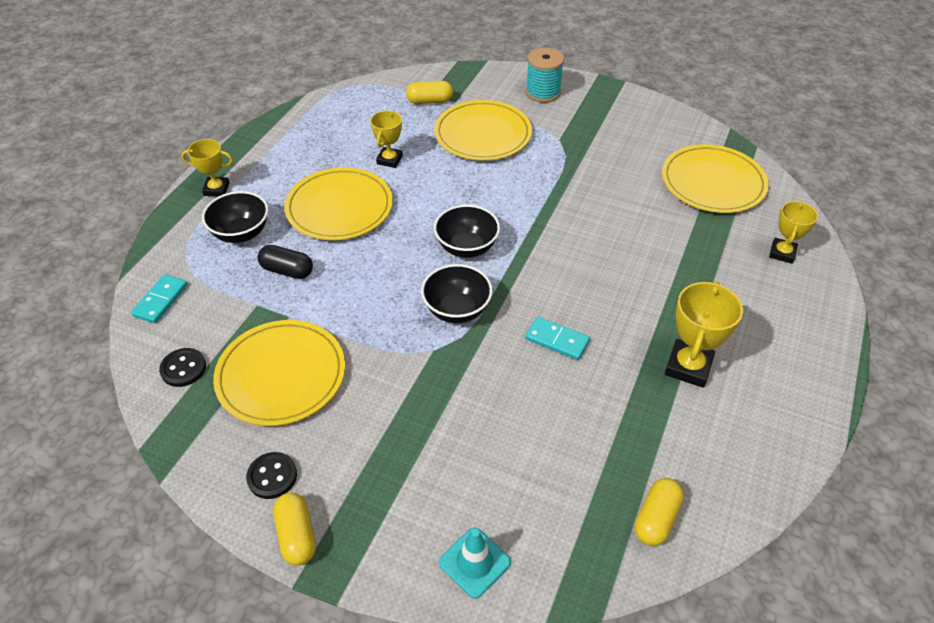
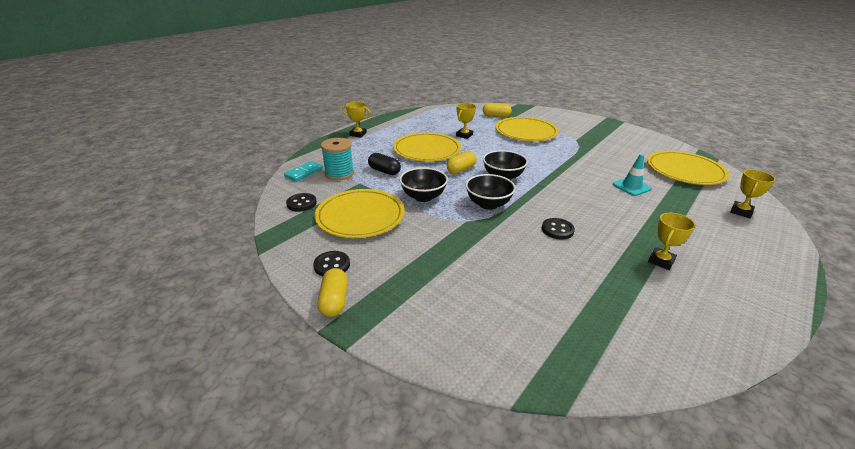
camera: 15 degrees right, 15 degrees down
(241, 233) = (364, 152): black bowl -> black bowl (423, 197)
(474, 562) = (463, 346): turquoise traffic cone -> turquoise traffic cone (631, 186)
(543, 92) = (568, 120): turquoise spool -> turquoise spool (339, 173)
(557, 340) = (557, 230): turquoise domino -> black button
(656, 518) = (625, 351): yellow capsule -> yellow capsule (461, 169)
(688, 367) = (661, 261): yellow trophy -> yellow trophy, size x0.65

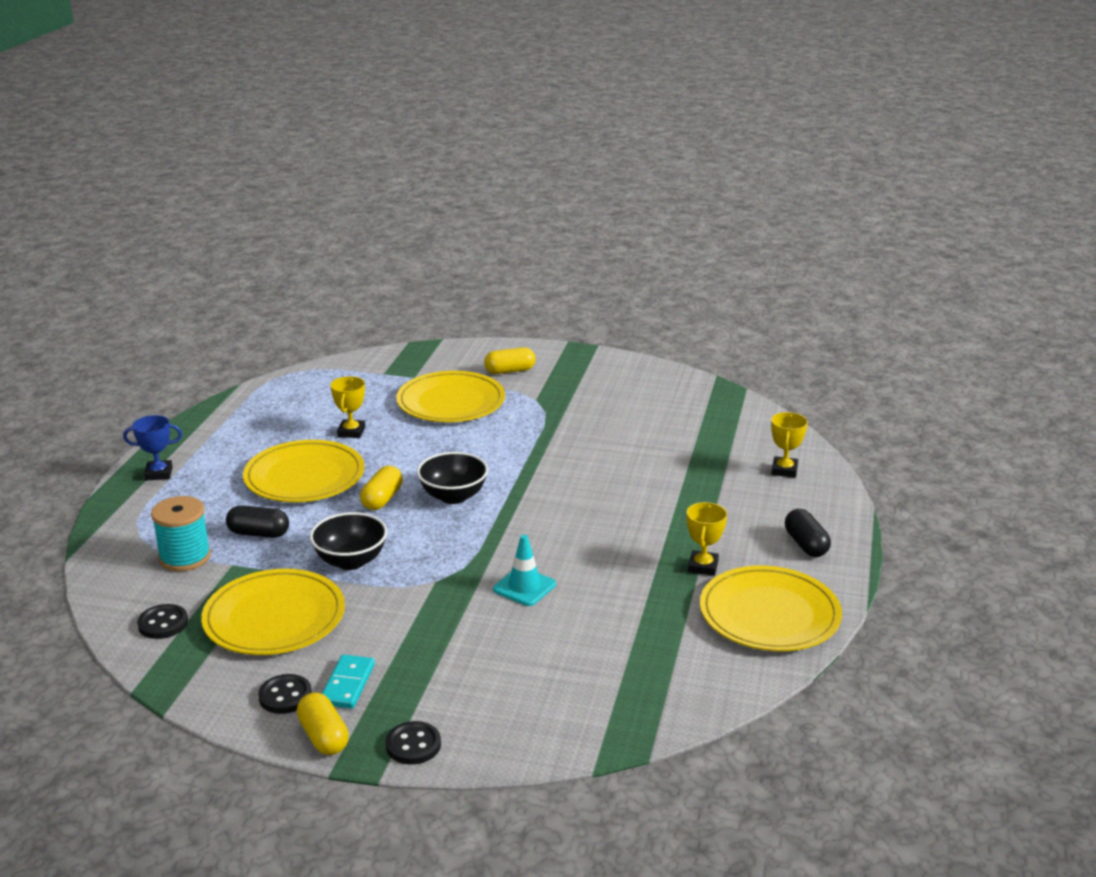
camera: 25 degrees left, 5 degrees down
(304, 173) = (120, 572): turquoise domino -> turquoise domino (347, 684)
(358, 134) = (159, 473): yellow trophy -> blue trophy
(488, 204) = (453, 547): black bowl -> none
(496, 116) = (385, 378): yellow capsule -> yellow capsule (510, 371)
(557, 230) = (564, 560): black button -> black button (413, 745)
(631, 186) = (641, 466): turquoise traffic cone -> turquoise traffic cone (524, 587)
(685, 171) = (705, 421): yellow plate -> yellow plate (769, 614)
(753, 267) = (806, 544): none -> black capsule

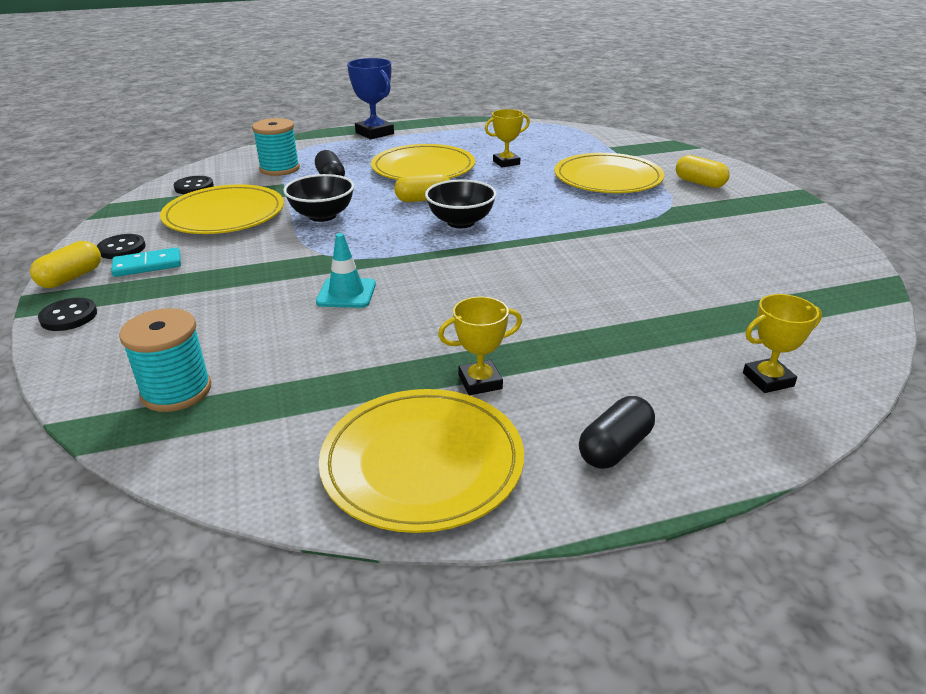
camera: 60 degrees right, 5 degrees up
(159, 473) = (374, 133): blue trophy -> blue trophy, size x1.53
(601, 699) = (176, 391): none -> turquoise spool

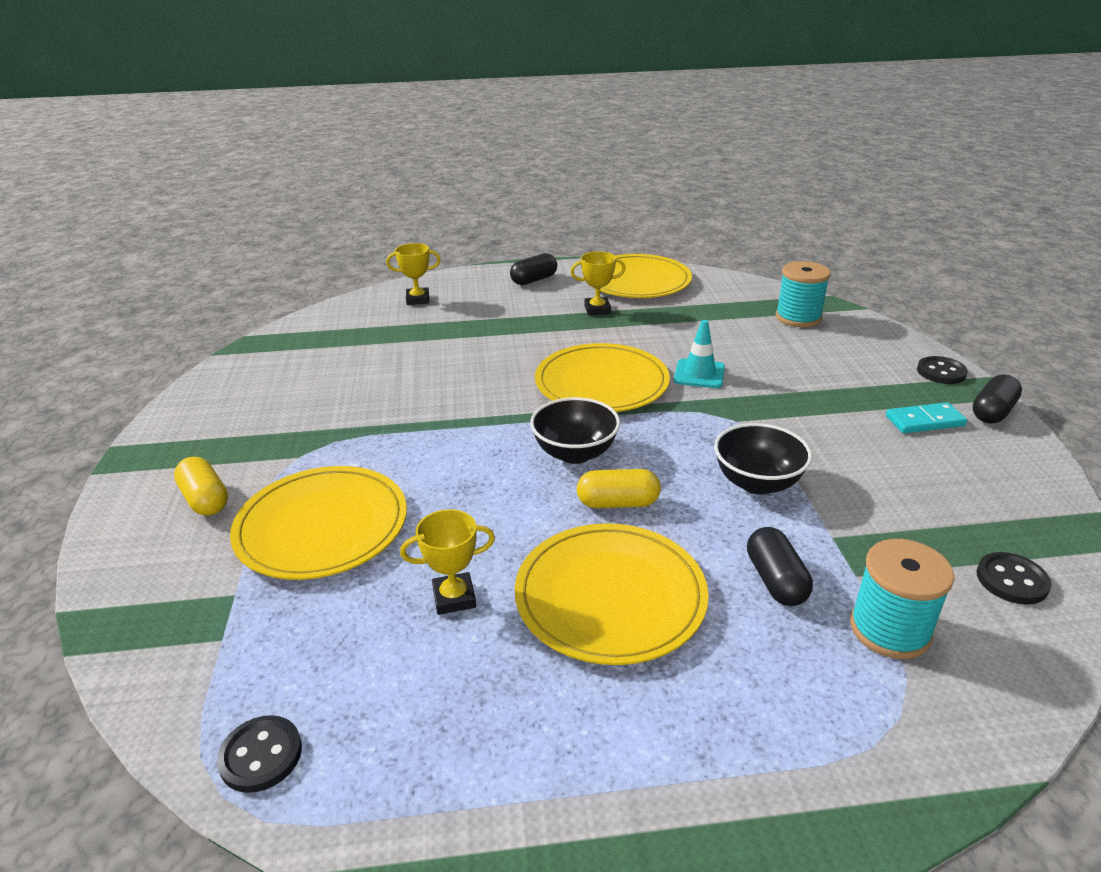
camera: 170 degrees left, 0 degrees up
(71, 278) = (992, 412): yellow capsule -> black capsule
(122, 248) = (982, 448): black button -> black button (261, 755)
(224, 215) = (900, 498): yellow plate -> yellow plate (601, 383)
(374, 133) = (725, 805): blue trophy -> none

